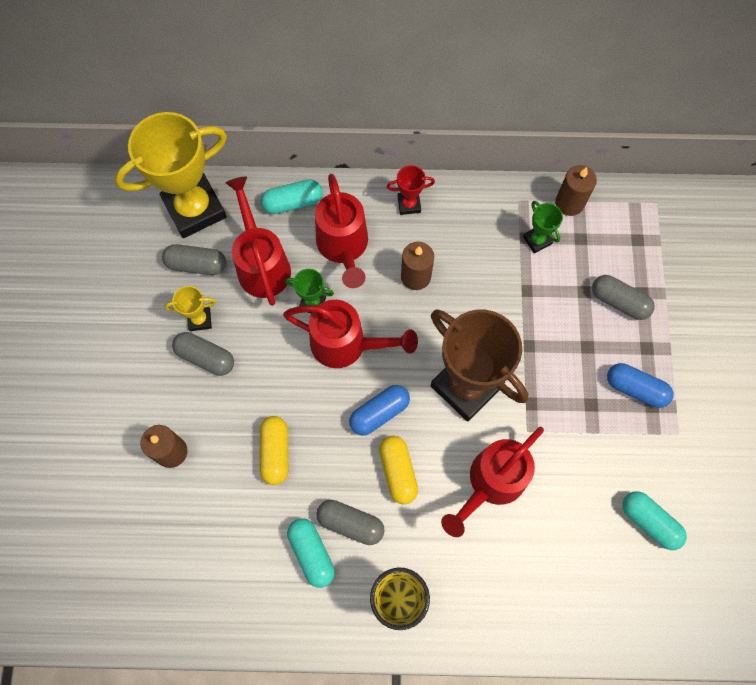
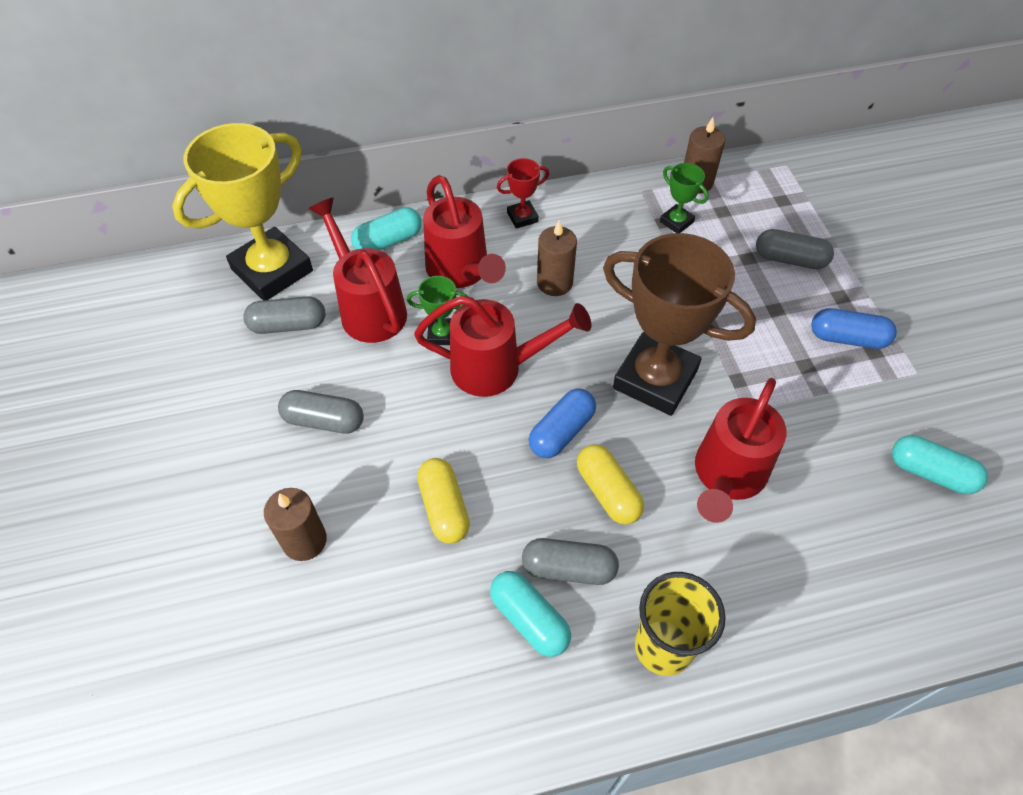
camera: 15 degrees left, 15 degrees down
(200, 319) = (306, 381): yellow trophy -> none

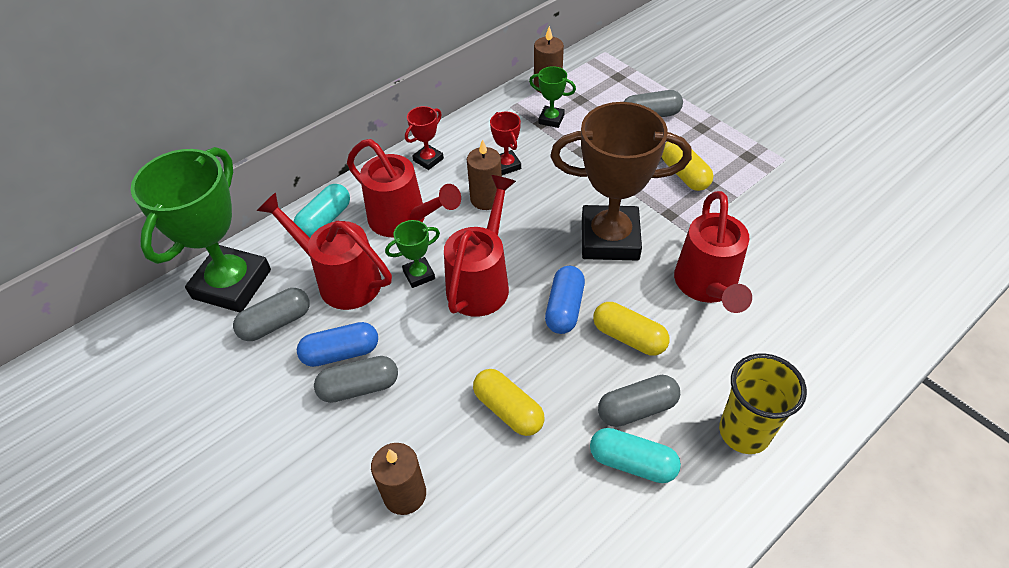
camera: 25 degrees left, 5 degrees down
(272, 270) = (232, 284): yellow trophy -> green trophy
(496, 368) = (481, 282): red watering can -> red watering can turned 45 degrees counterclockwise
(597, 255) = (506, 165): none -> red trophy
(784, 342) = (684, 174): none -> yellow capsule
(847, 338) = (725, 154): blue capsule -> blue capsule (341, 353)
(930, 473) = (839, 222): turquoise capsule -> none

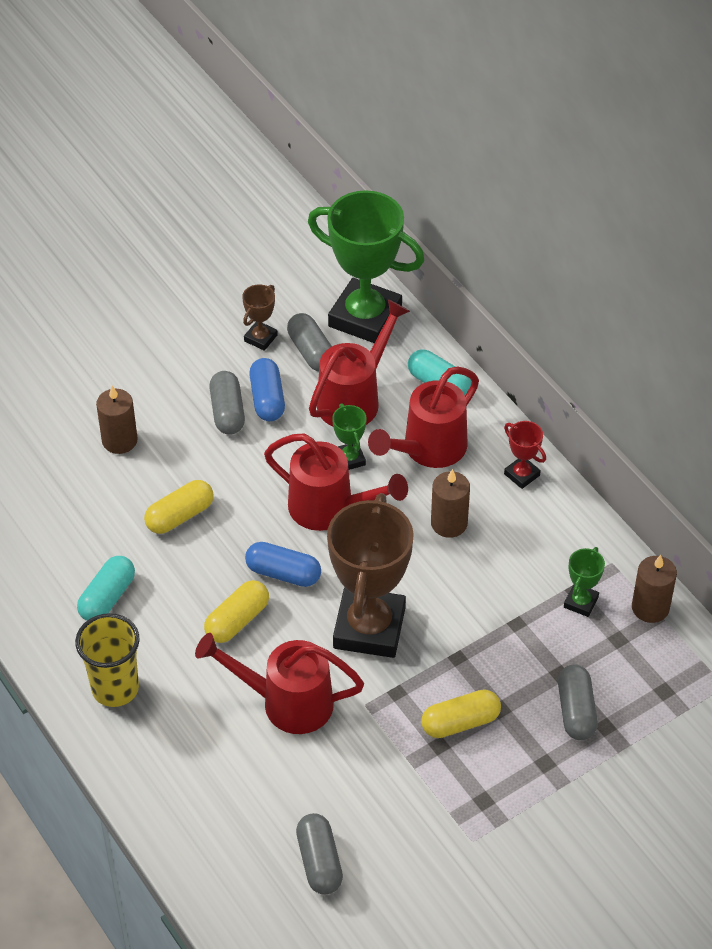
camera: 95 degrees right, 0 degrees up
(252, 372) = (260, 338): none -> brown trophy
(506, 165) = (501, 547): red trophy -> none
(637, 409) = (158, 611): grey capsule -> grey capsule (319, 862)

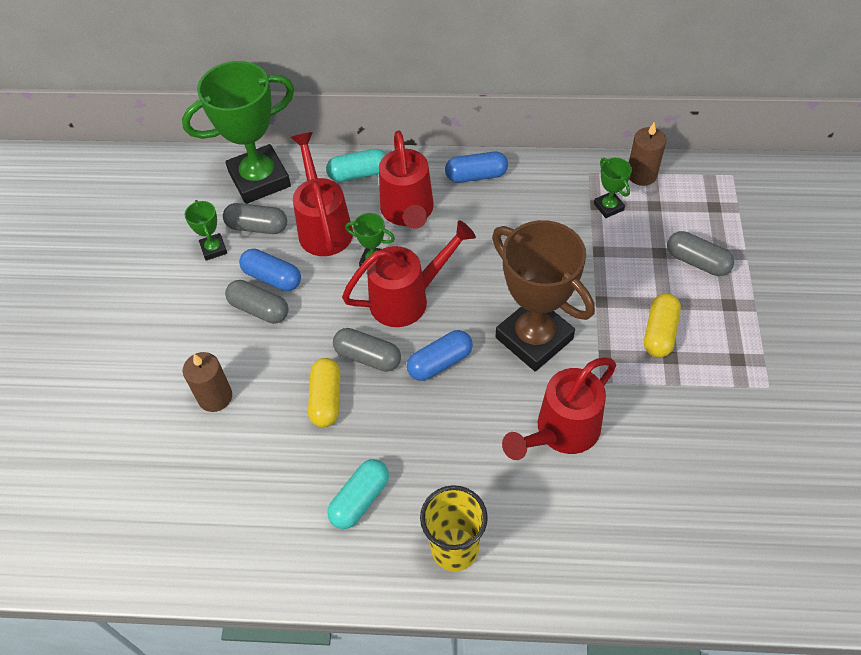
camera: 50 degrees left, 5 degrees up
(107, 597) = (360, 499): turquoise capsule -> turquoise capsule turned 60 degrees clockwise
(237, 620) = (458, 419): yellow capsule -> none
(260, 338) = (213, 249): brown trophy -> green trophy
(319, 862) = (726, 499): grey capsule -> grey capsule (368, 357)
(449, 523) = (482, 238): brown candle -> none
(522, 475) = (476, 175): red trophy -> blue capsule

